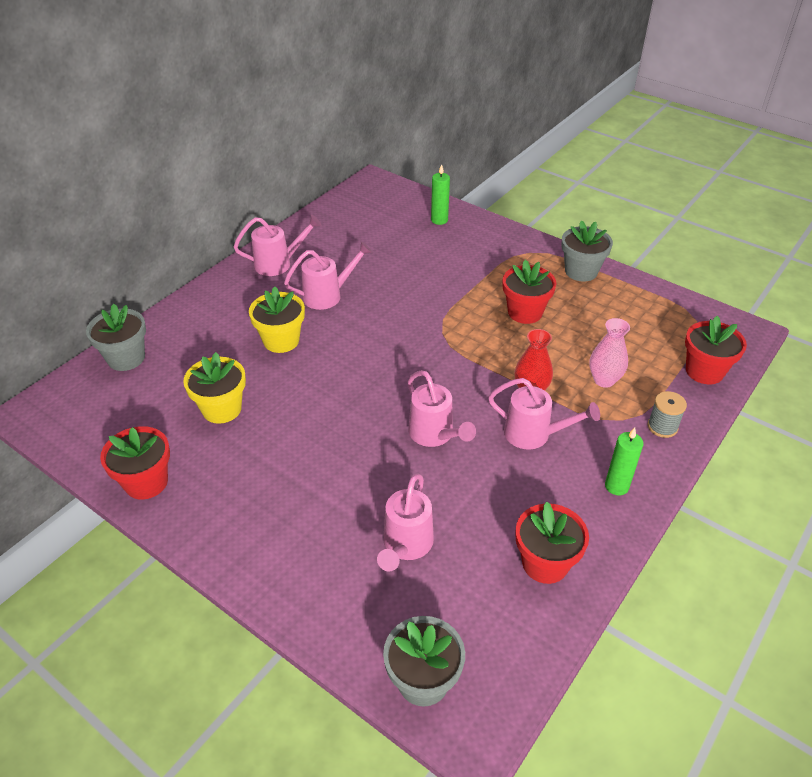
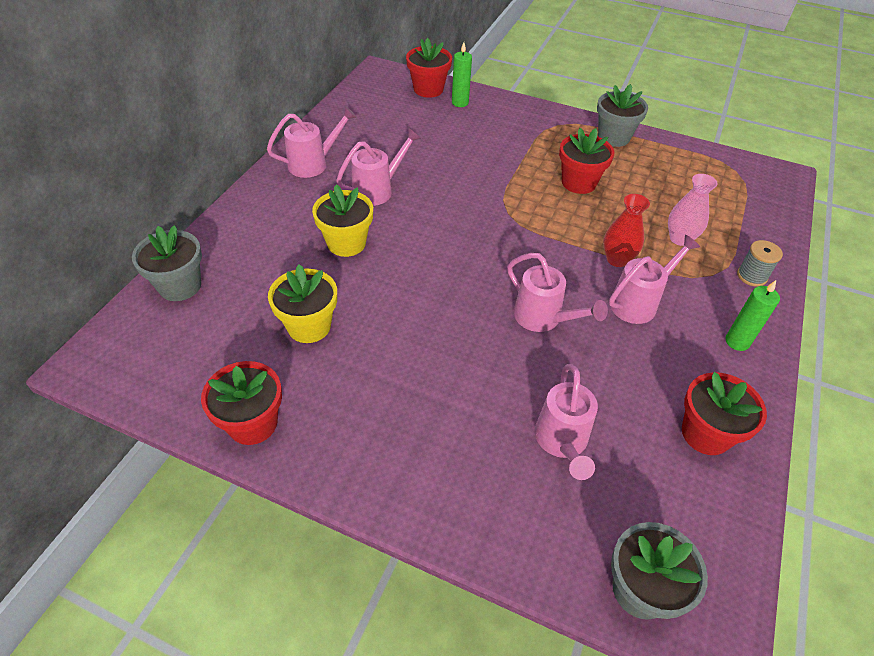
camera: 15 degrees left, 5 degrees up
(534, 434) = (638, 302): pink watering can -> pink watering can turned 45 degrees counterclockwise
(704, 371) = (764, 217): red flower pot -> red flower pot (428, 89)

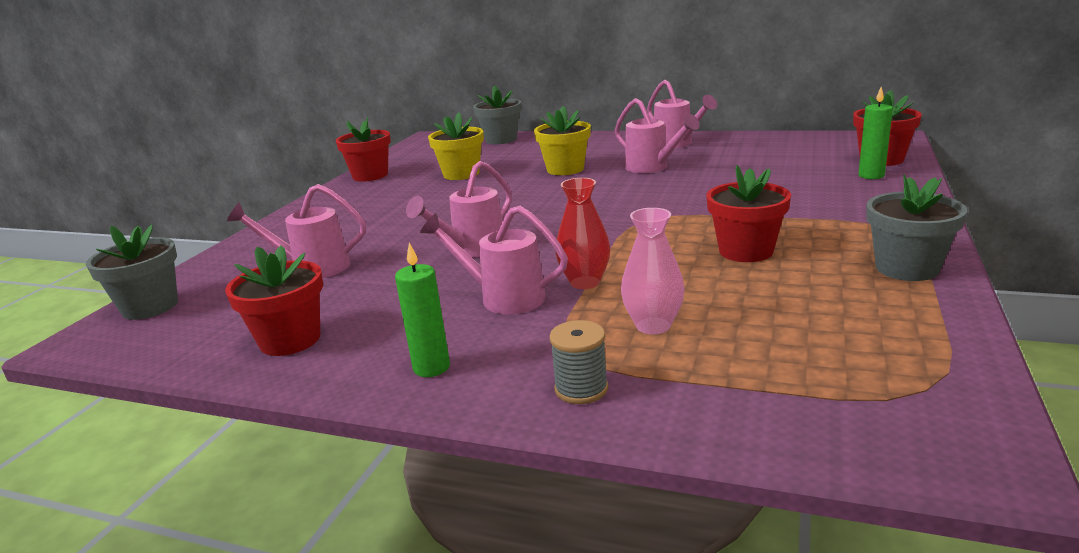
camera: 90 degrees right, 25 degrees down
(638, 302) = (504, 298): pink watering can -> pink watering can turned 150 degrees clockwise

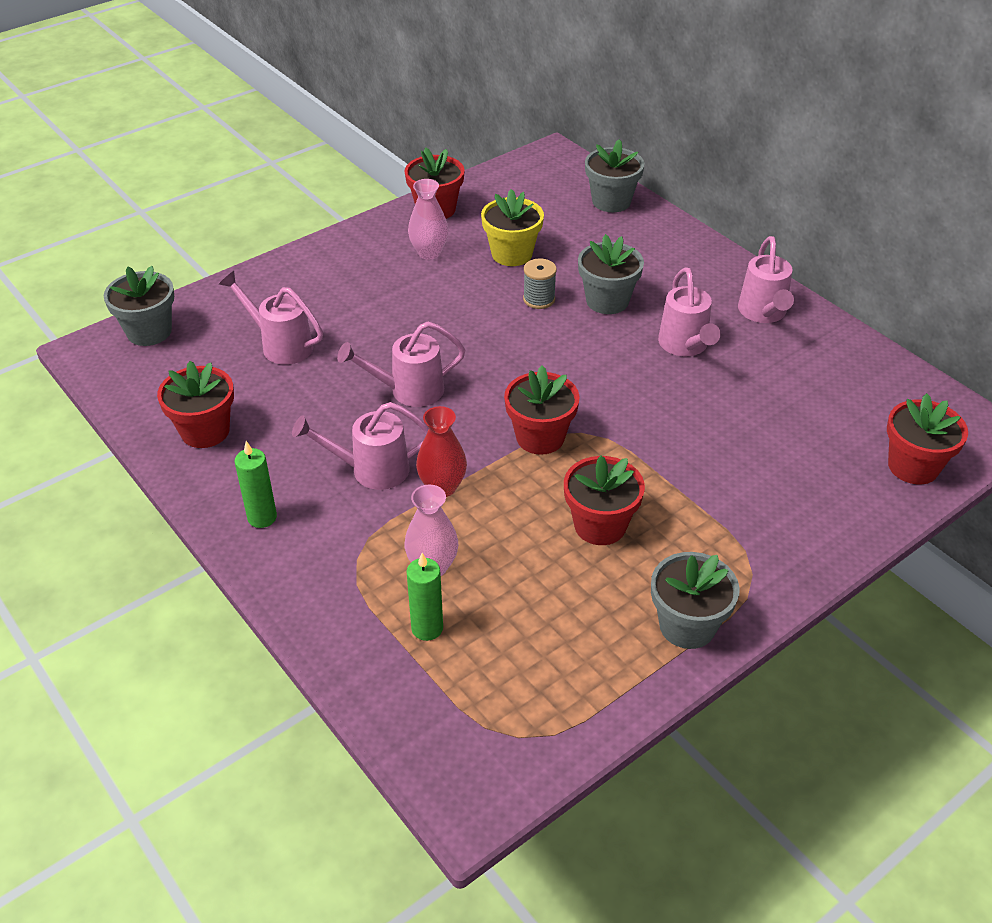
camera: 30 degrees right, 20 degrees up
(392, 191) = (429, 253): none -> pink vase
(504, 298) = (371, 470): pink watering can -> pink watering can turned 60 degrees counterclockwise
(565, 169) = (607, 301): yellow flower pot -> grey flower pot
(581, 389) = (325, 596): grey spool -> grey spool (539, 299)
(621, 232) = (540, 437): none -> red flower pot
(871, 175) = (860, 486): green candle -> green candle (427, 628)

